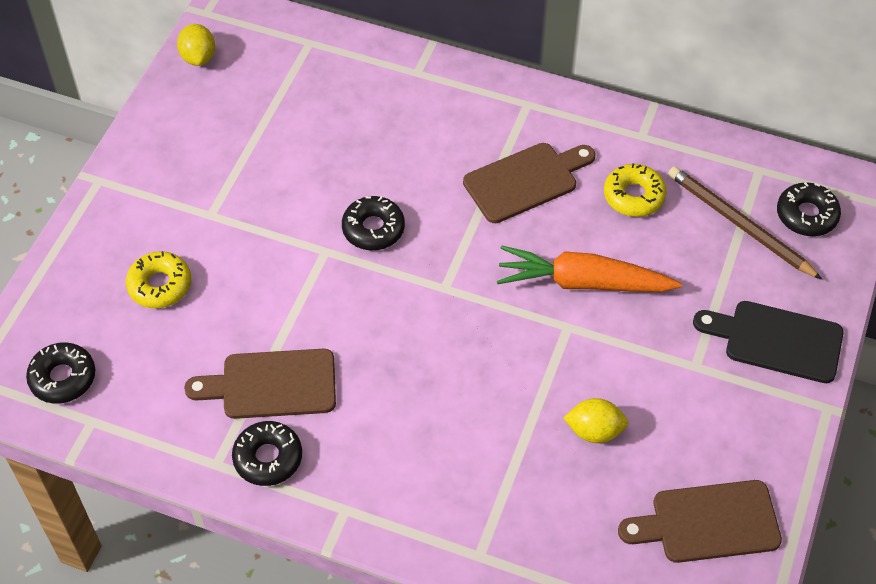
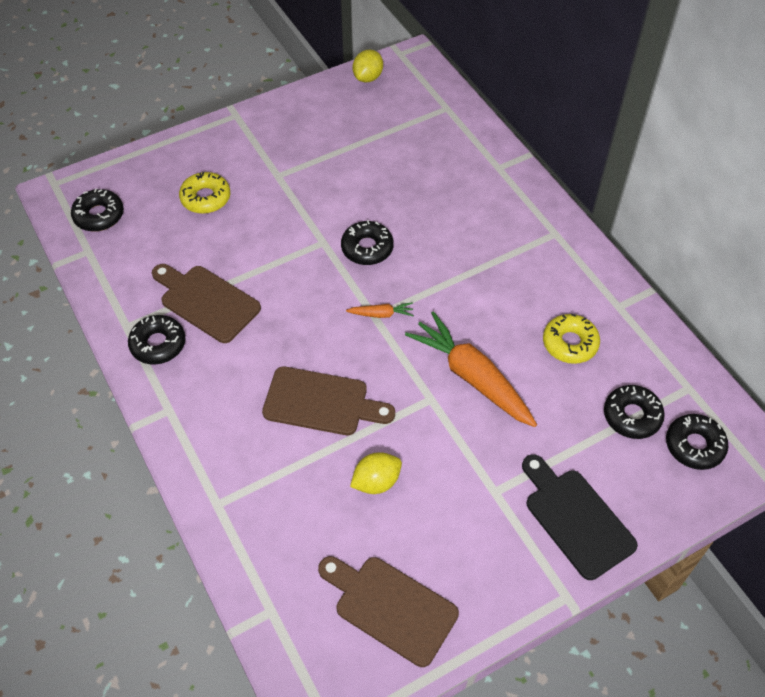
camera: 40 degrees right, 0 degrees up
(449, 282) = (381, 314): none -> orange carrot
(525, 181) = (501, 283): brown cutting board -> brown cutting board (321, 402)
(594, 431) = (376, 482): yellow lemon -> yellow lemon turned 75 degrees counterclockwise
(739, 224) = (632, 416): brown pencil -> black donut

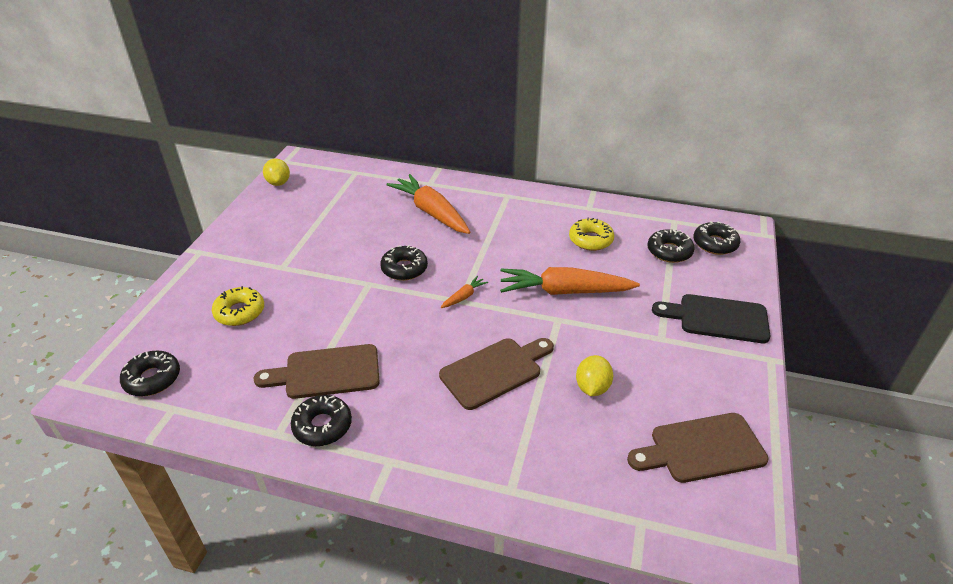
camera: 45 degrees left, 15 degrees down
(460, 203) = (431, 212): none -> orange carrot

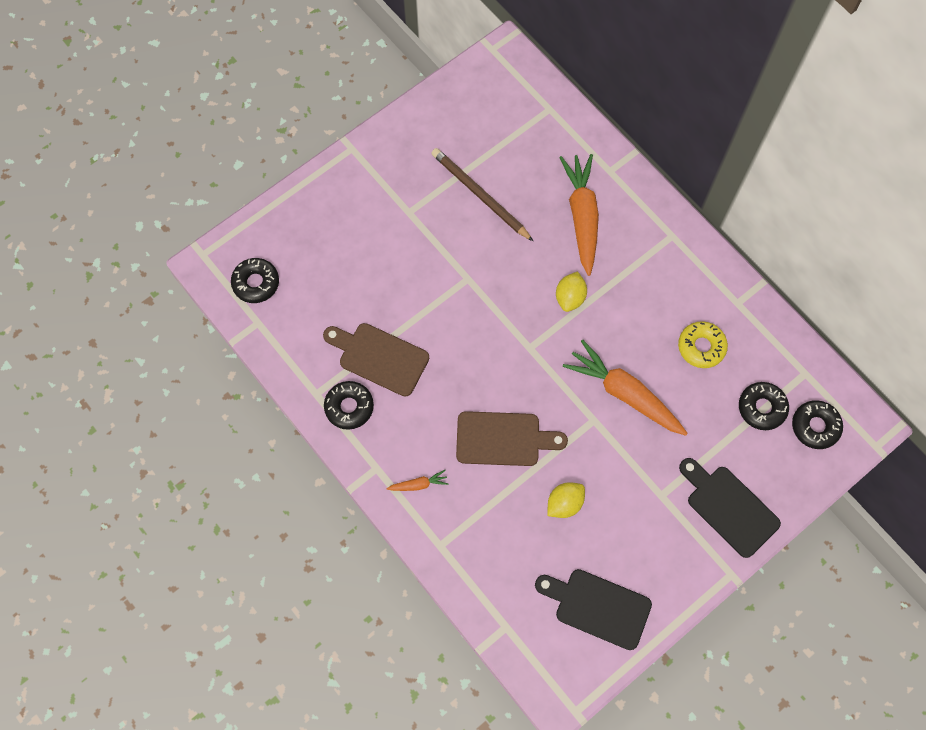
camera: 35 degrees right, 30 degrees up
(240, 312) = (349, 248): yellow donut -> none
(278, 183) = (467, 83): yellow lemon -> yellow lemon (570, 297)
(338, 233) = (480, 195): none -> brown pencil
(404, 268) = (508, 278): black donut -> none
(463, 297) = (535, 345): orange carrot -> orange carrot (418, 484)
(701, 448) = (598, 607): brown cutting board -> black cutting board

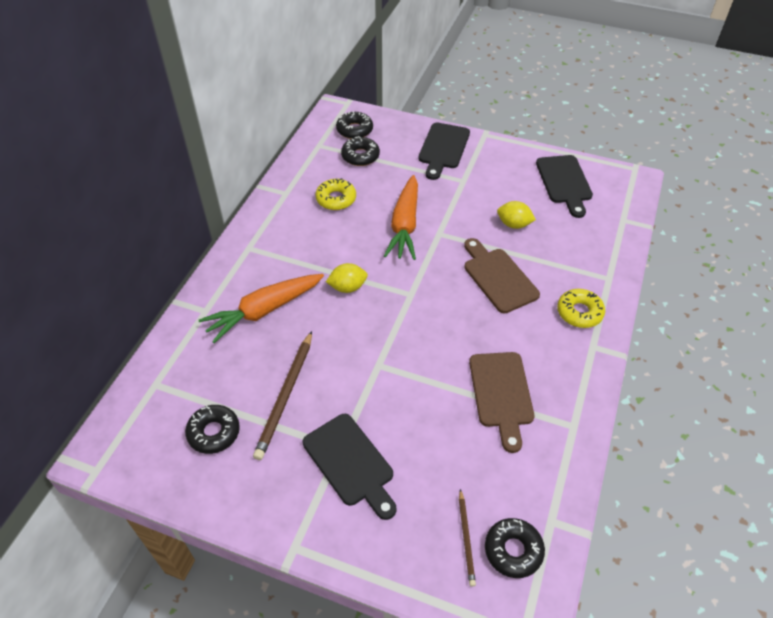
camera: 120 degrees left, 20 degrees down
(284, 258) = (466, 538): none -> brown pencil
(349, 407) = (563, 393): black donut -> black donut (214, 432)
(391, 213) = (350, 463): none -> black cutting board
(418, 484) = (579, 312): orange carrot -> yellow donut

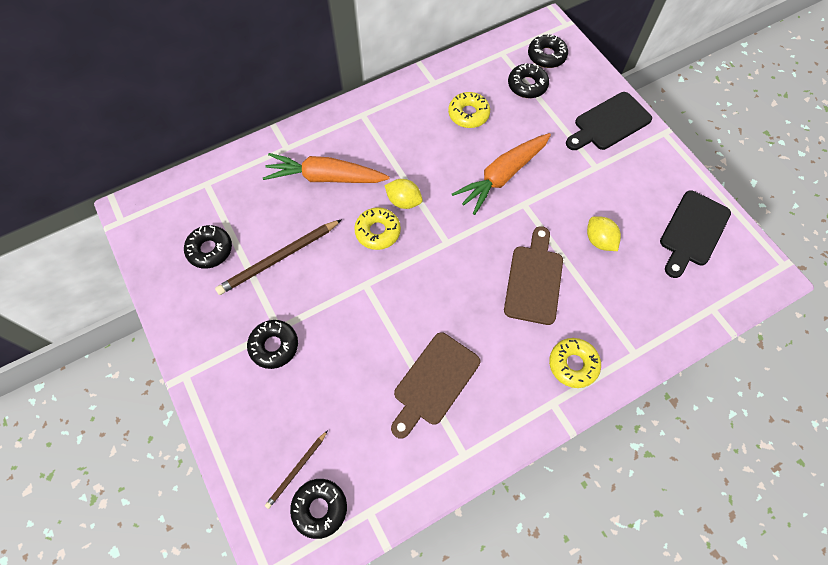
camera: 40 degrees right, 15 degrees up
(349, 321) = (378, 231): none -> yellow donut
(350, 463) = (274, 346): black cutting board -> black donut

